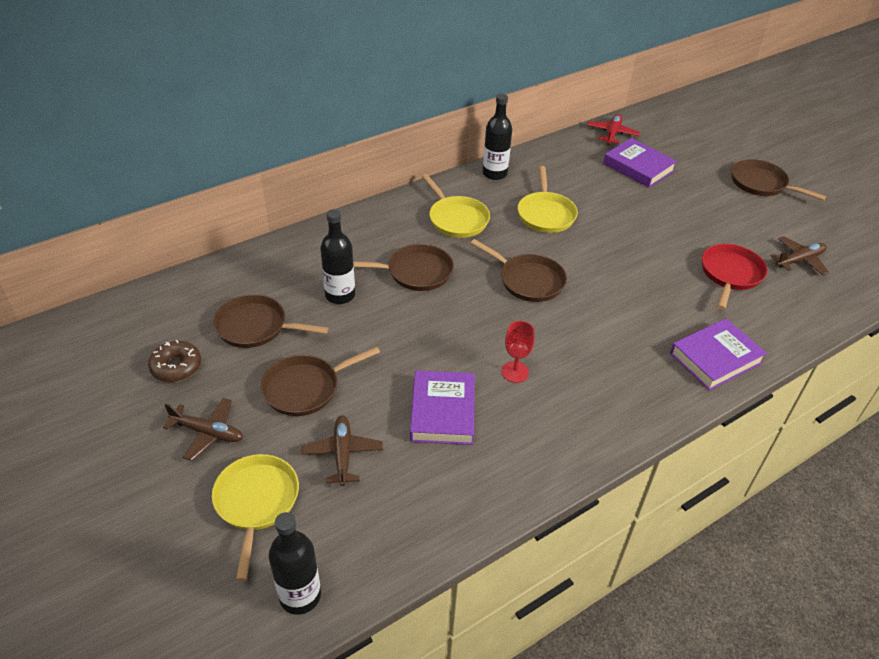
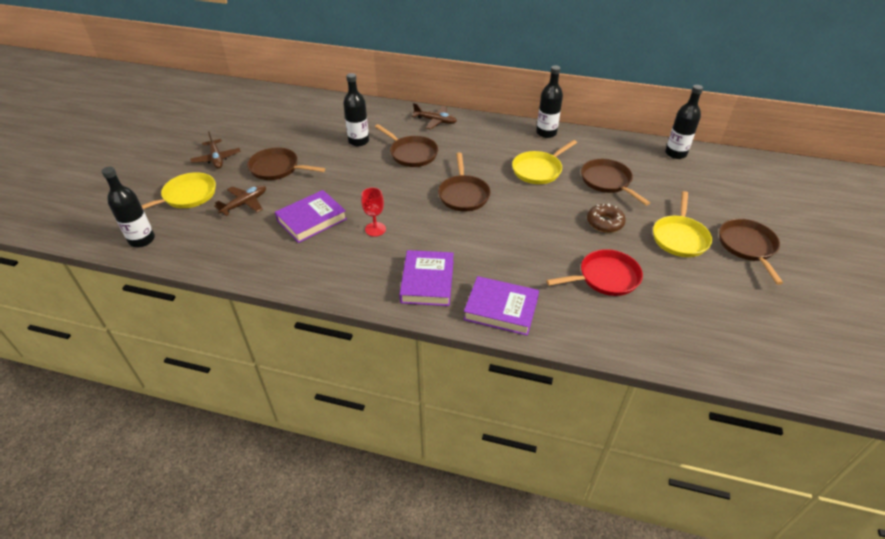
camera: 50 degrees right, 0 degrees up
(176, 367) = (249, 127): brown donut -> brown donut (604, 223)
(256, 327) = (302, 131): brown pan -> brown pan (607, 182)
(456, 219) = (480, 142): yellow pan -> yellow pan (679, 237)
(612, 134) = (675, 153): red plane -> black bottle
(638, 167) = (657, 181): purple book -> purple book (427, 281)
(799, 260) = (682, 307): brown plane -> brown plane (435, 121)

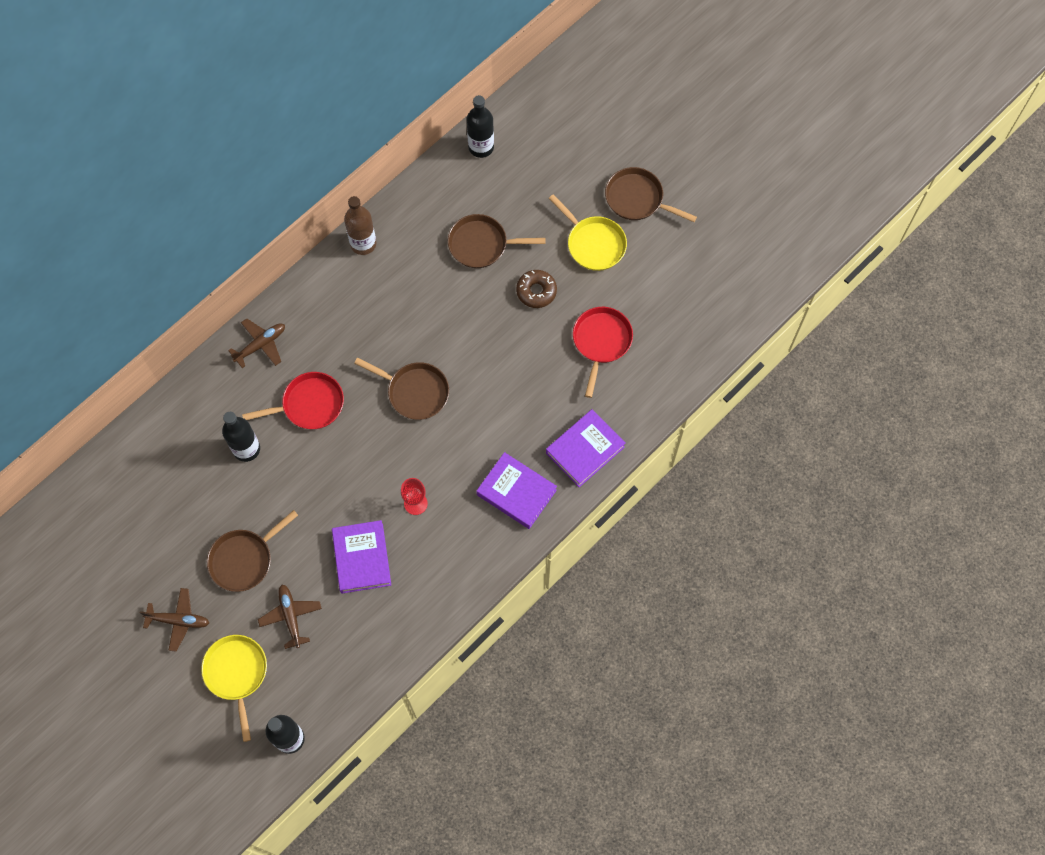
camera: 60 degrees left, 25 degrees up
(411, 153) = (309, 404): brown pan -> red pan
(538, 170) = (422, 295): yellow pan -> none
(546, 133) = (363, 244): black bottle -> brown bottle

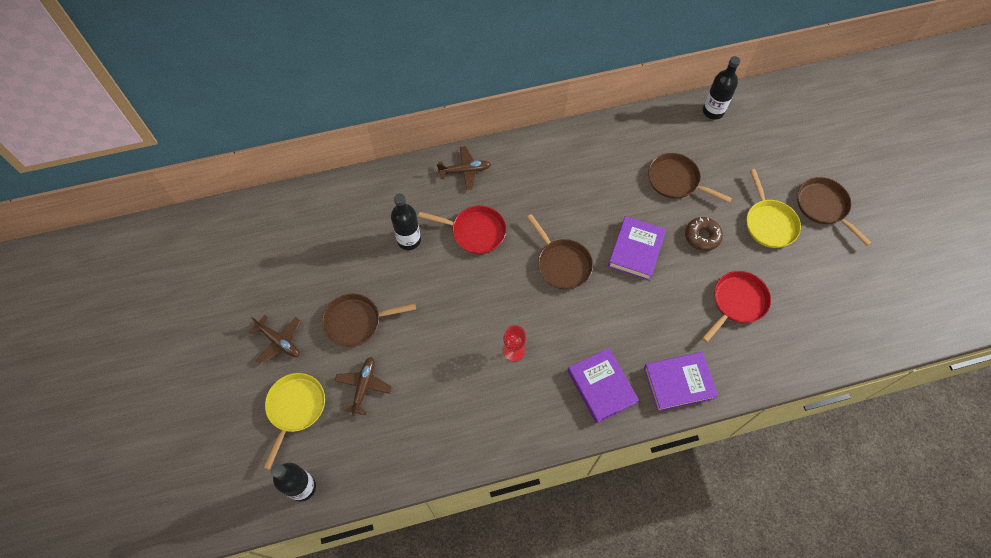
camera: 30 degrees right, 5 degrees down
(362, 558) = (446, 371): purple book -> purple book (635, 250)
(363, 244) = (583, 137): brown bottle -> none

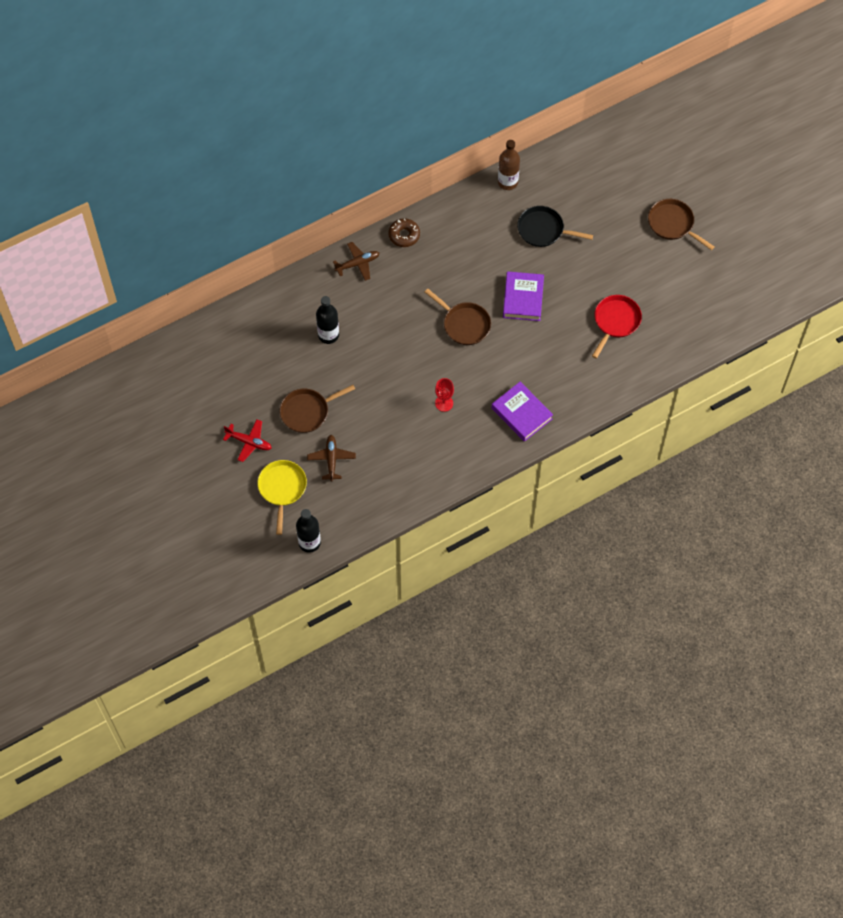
camera: 15 degrees left, 0 degrees up
(279, 341) = (249, 442): brown plane -> red plane
(475, 232) = (383, 315): red pan -> none
(649, 122) = (507, 182): none -> brown bottle
(676, 180) = (543, 230): brown pan -> black pan
(678, 383) = (581, 396): purple book -> none
(702, 236) = (576, 273): brown donut -> brown donut (404, 235)
(713, 111) = (562, 158): black bottle -> none
(769, 223) = (629, 249): yellow pan -> none

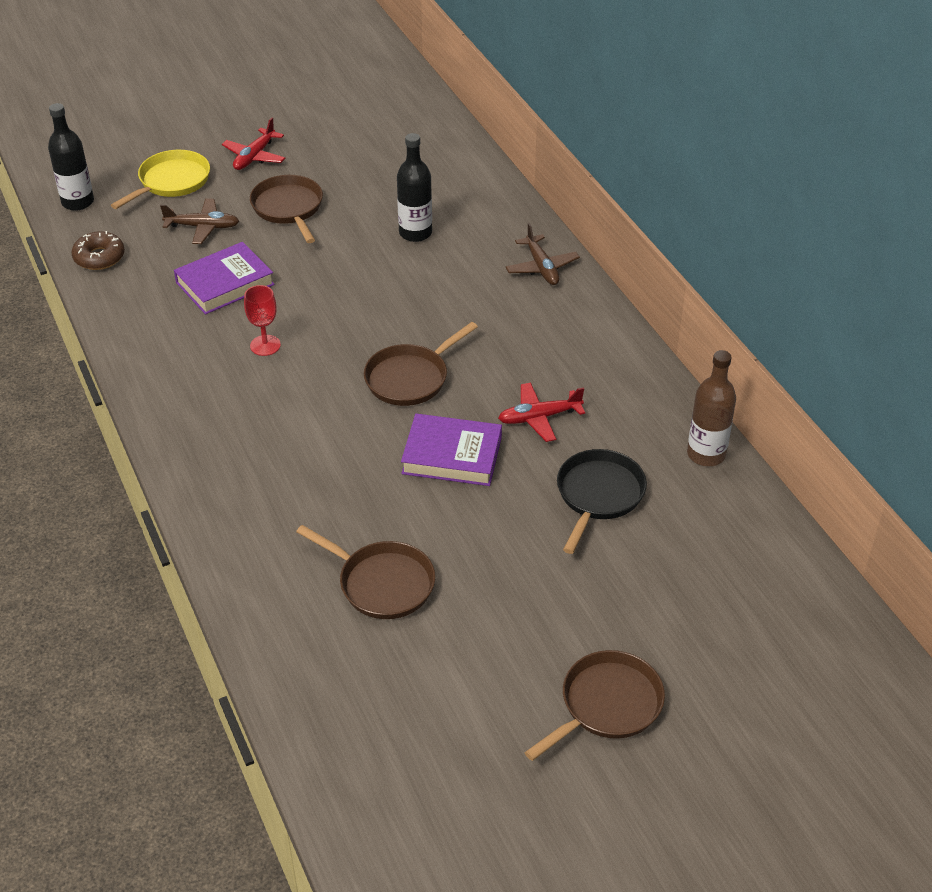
camera: 95 degrees right, 20 degrees down
(282, 489) = (171, 182): yellow pan -> yellow pan turned 60 degrees counterclockwise
(404, 235) = (593, 320): brown donut -> brown donut (99, 257)
(489, 259) = (539, 417): none -> red plane
(521, 413) = (220, 435): purple book -> purple book (225, 283)
(615, 321) = (382, 583): red pan -> brown pan

